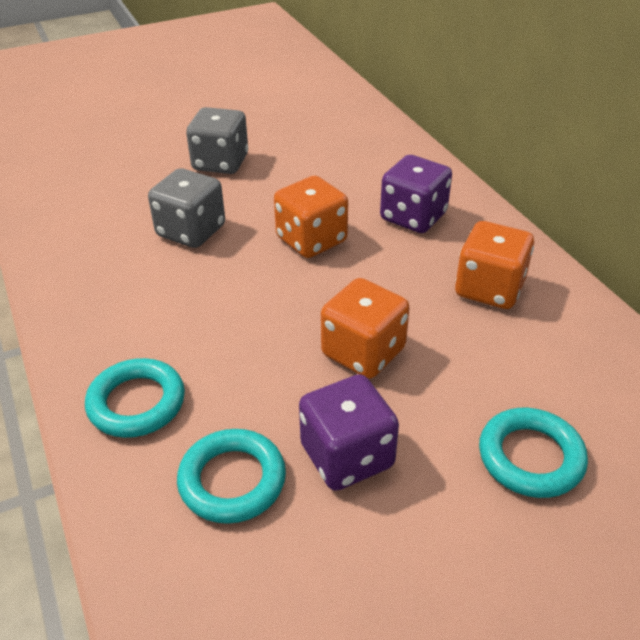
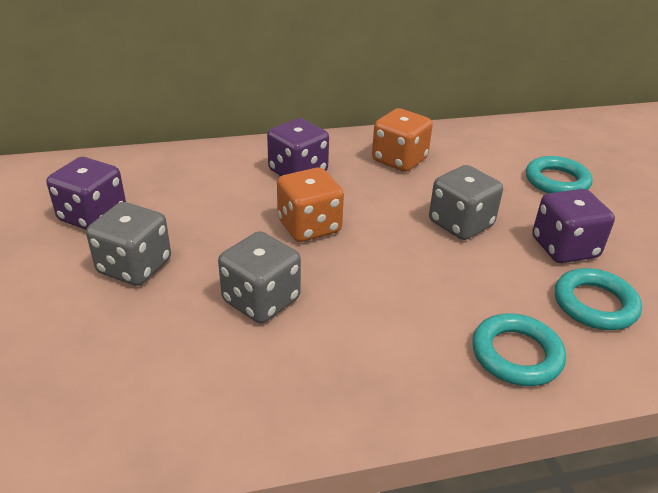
camera: 80 degrees left, 5 degrees down
(282, 128) = (93, 216): none -> purple dice
(363, 352) = (460, 224): orange dice -> grey dice

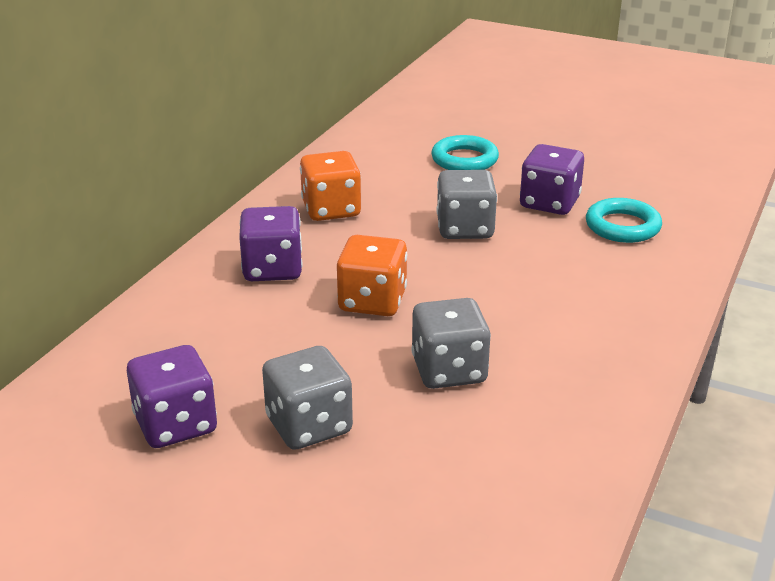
camera: 50 degrees left, 5 degrees down
(516, 354) = (639, 284): turquoise ring -> none

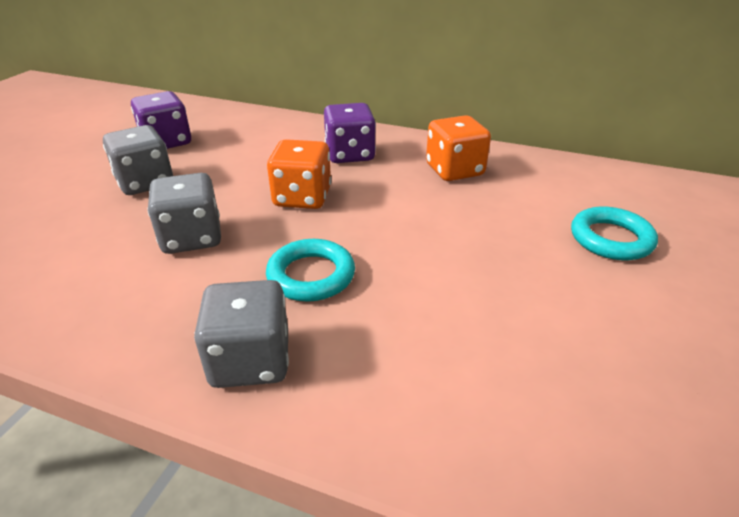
camera: 85 degrees right, 5 degrees up
(465, 229) = (443, 242): grey dice -> grey dice (251, 360)
(549, 203) = (533, 305): purple dice -> none
(622, 226) = (496, 376): turquoise ring -> turquoise ring (311, 275)

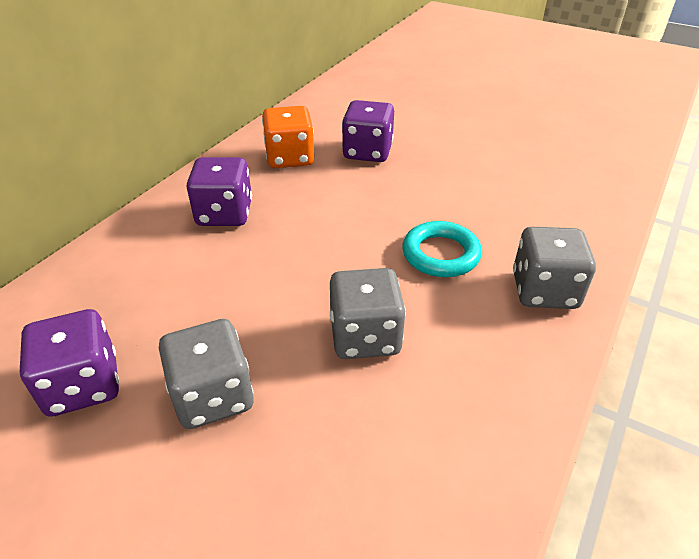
camera: 80 degrees left, 5 degrees up
(302, 197) = (306, 253): orange dice -> none
(495, 213) = (367, 152): none -> purple dice
(611, 239) = (412, 117): turquoise ring -> none

